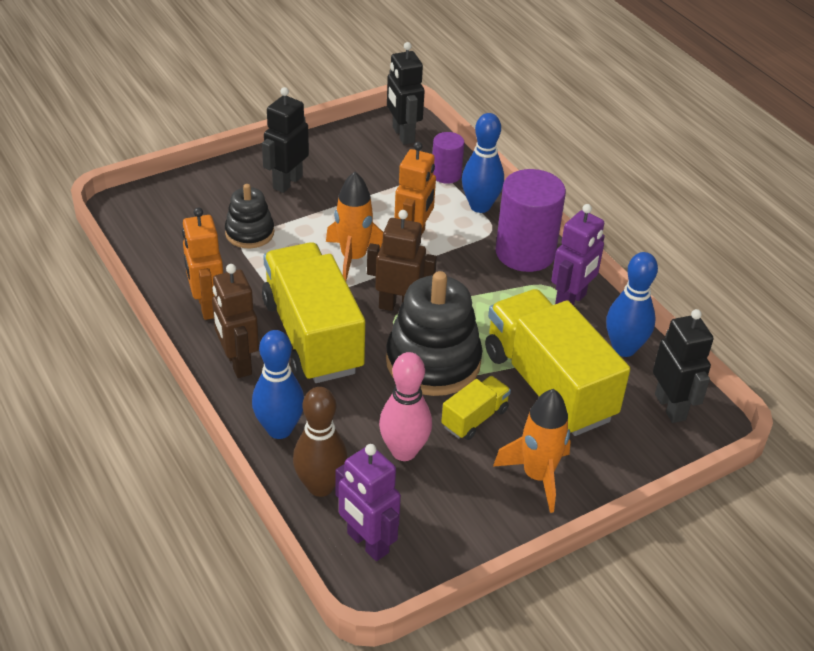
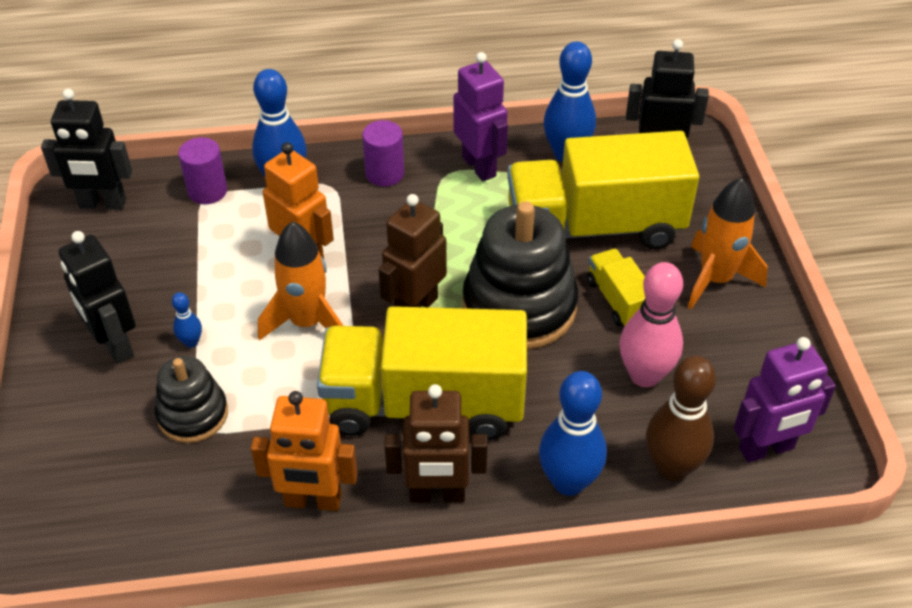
camera: 65 degrees left, 5 degrees up
(307, 213) = (191, 342): none -> blue bowling pin
(525, 253) = (384, 173): purple cylinder -> purple cylinder, size x0.54

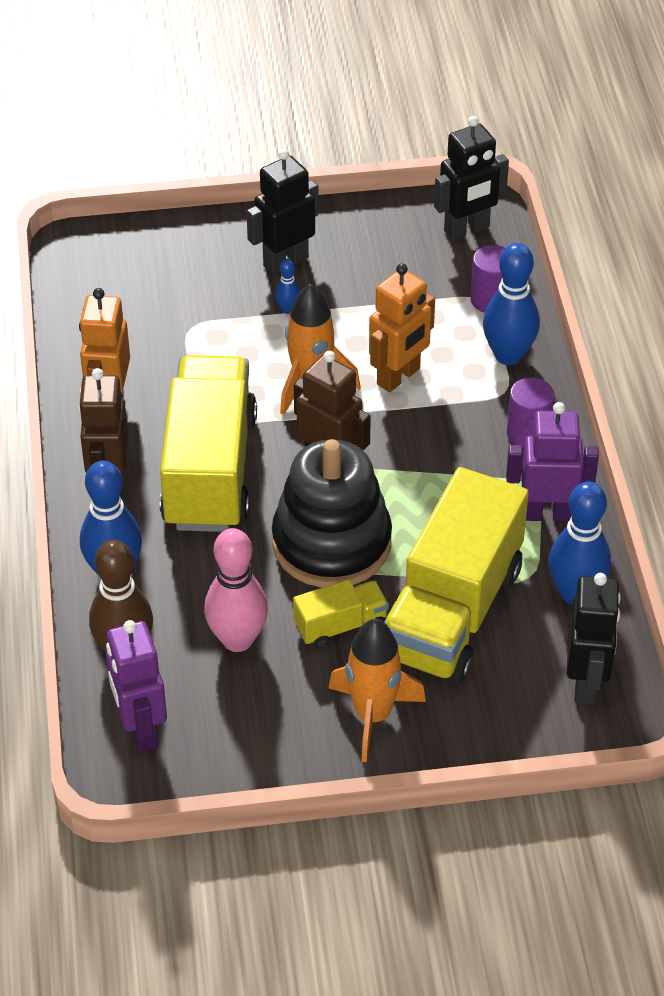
camera: 90 degrees right, 0 degrees up
(102, 204) = (467, 229): black robot -> black robot turned 120 degrees counterclockwise
(193, 414) = (205, 319): black stacking toy -> none
(479, 166) = (547, 513): purple robot -> purple robot turned 150 degrees counterclockwise
(594, 227) = (452, 612): yellow truck -> yellow truck turned 150 degrees counterclockwise

